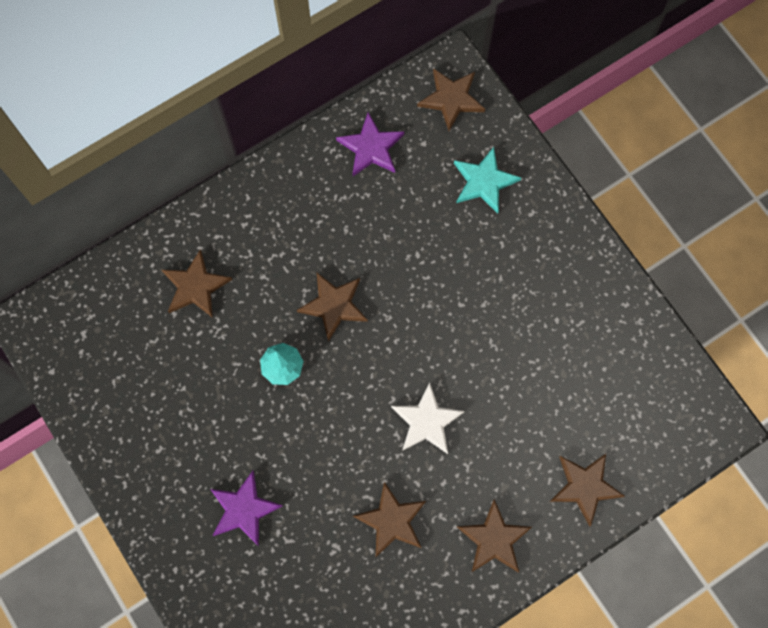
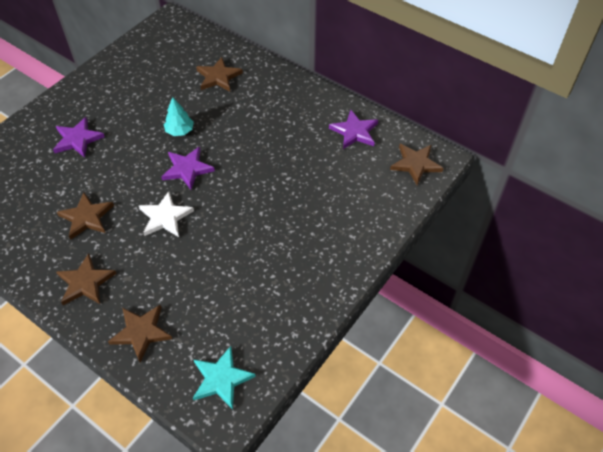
camera: 70 degrees right, 20 degrees down
(334, 305) = (232, 144): brown star -> none
(356, 374) = (187, 169): none -> purple star
(484, 182) = (362, 200): turquoise star -> turquoise star (221, 379)

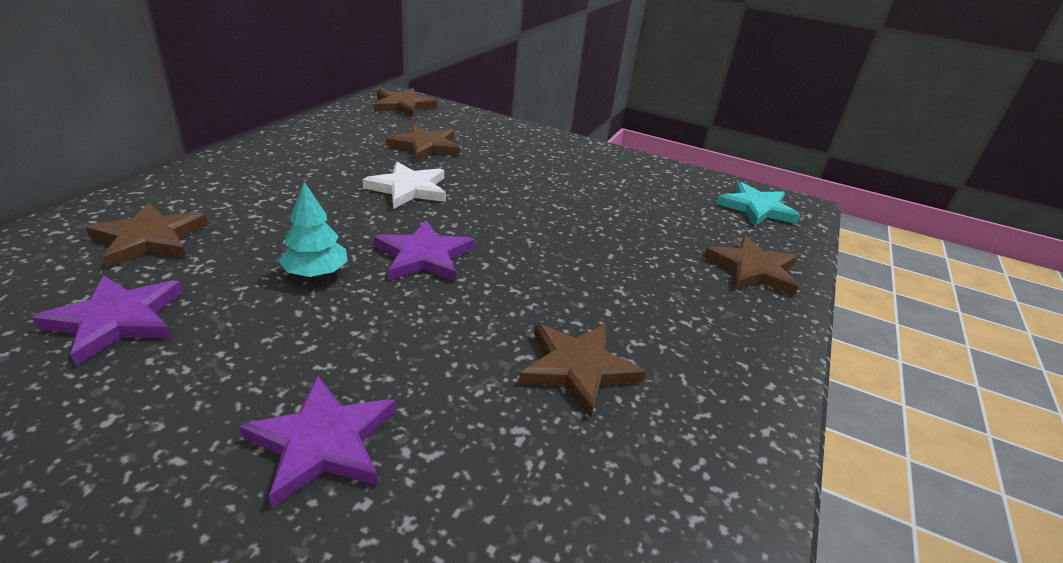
camera: 105 degrees left, 20 degrees down
(85, 282) = (718, 340): brown star -> brown star (425, 146)
(165, 217) = (541, 269): white star -> white star (408, 189)
(354, 132) = (342, 131): purple star -> purple star (117, 320)

